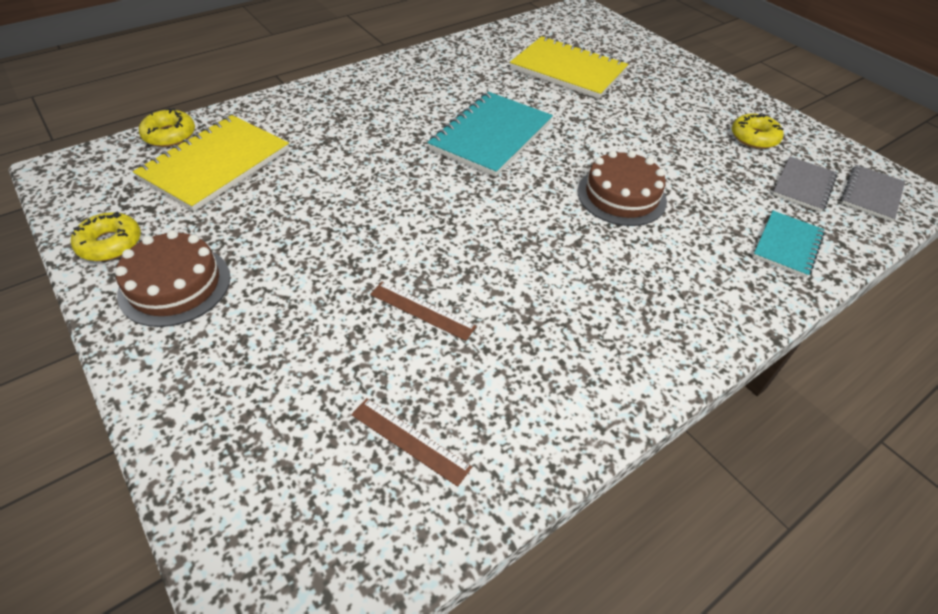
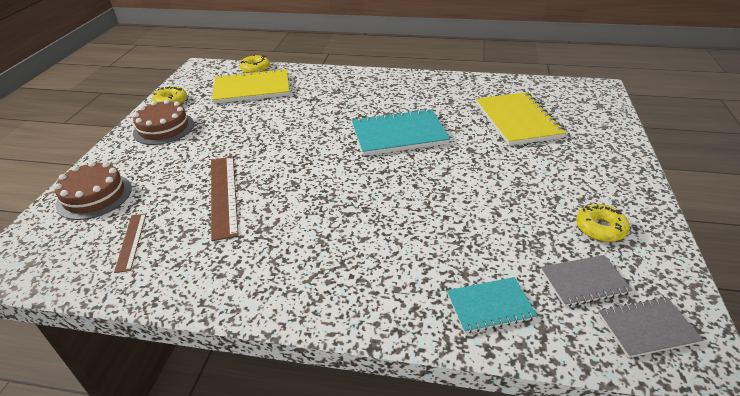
camera: 50 degrees right, 10 degrees down
(422, 310) = (224, 195): brown ruler -> brown ruler, size x1.75
(621, 196) = (421, 206): brown cake -> brown cake (94, 196)

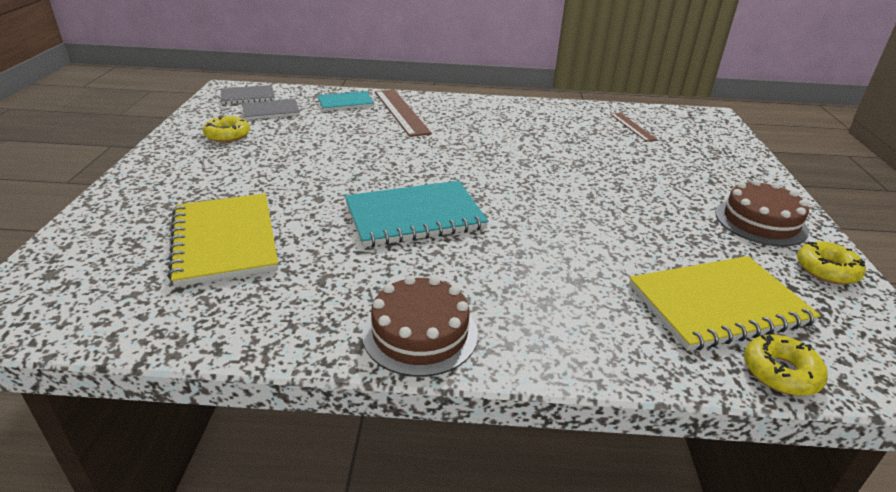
camera: 170 degrees right, 5 degrees down
(94, 196) = (717, 152): brown cake -> brown cake (420, 333)
(224, 195) = (589, 154): brown ruler -> brown ruler (401, 112)

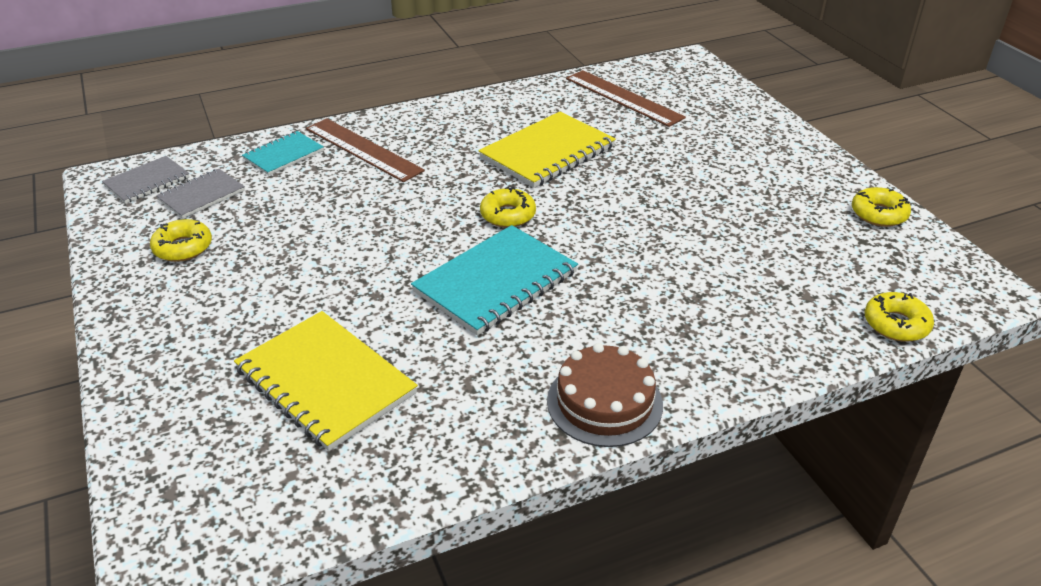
camera: 25 degrees left, 5 degrees up
(467, 176) = (508, 215): none -> yellow donut
(632, 127) = (623, 98): brown ruler -> brown ruler, size x1.75
(718, 304) = (819, 279): yellow notebook -> yellow notebook (547, 152)
(760, 222) = (803, 180): brown cake -> none

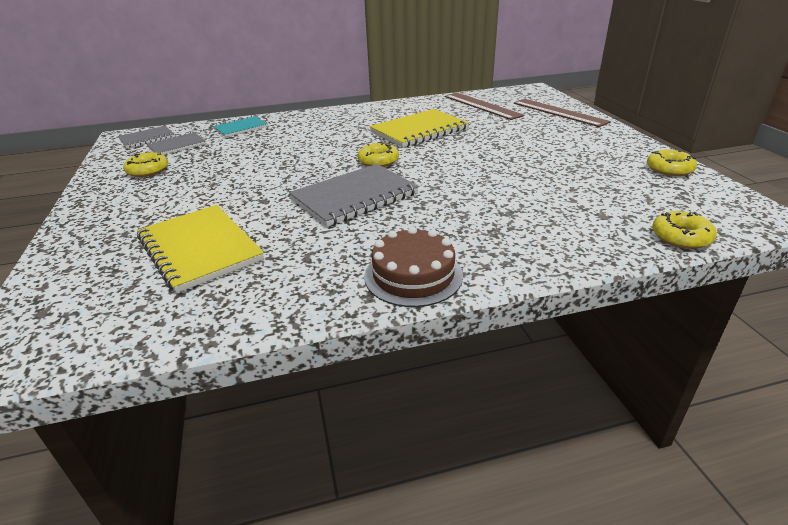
camera: 10 degrees right, 5 degrees down
(363, 149) = (293, 127): brown ruler -> brown ruler (559, 112)
(495, 282) = (354, 197): turquoise notebook -> grey notebook

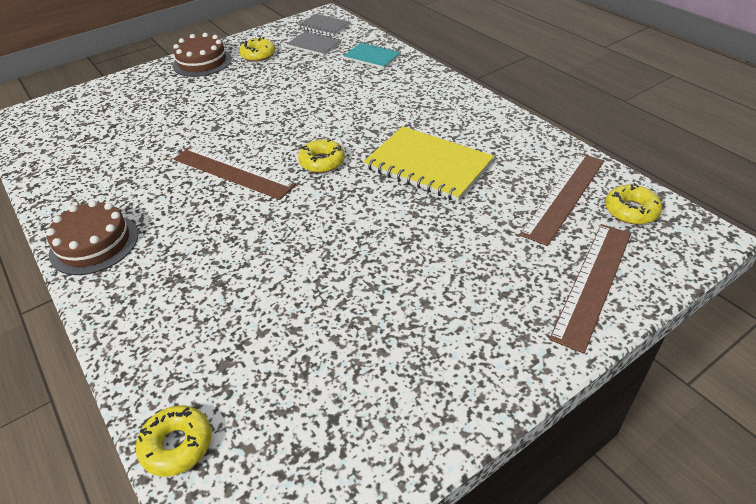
camera: 70 degrees right, 10 degrees up
(107, 200) = (202, 62): none -> brown cake
(200, 249) = (132, 129): yellow notebook -> none
(354, 197) = (233, 172): grey notebook -> brown ruler
(669, 169) = (397, 438): yellow donut -> yellow donut (631, 210)

